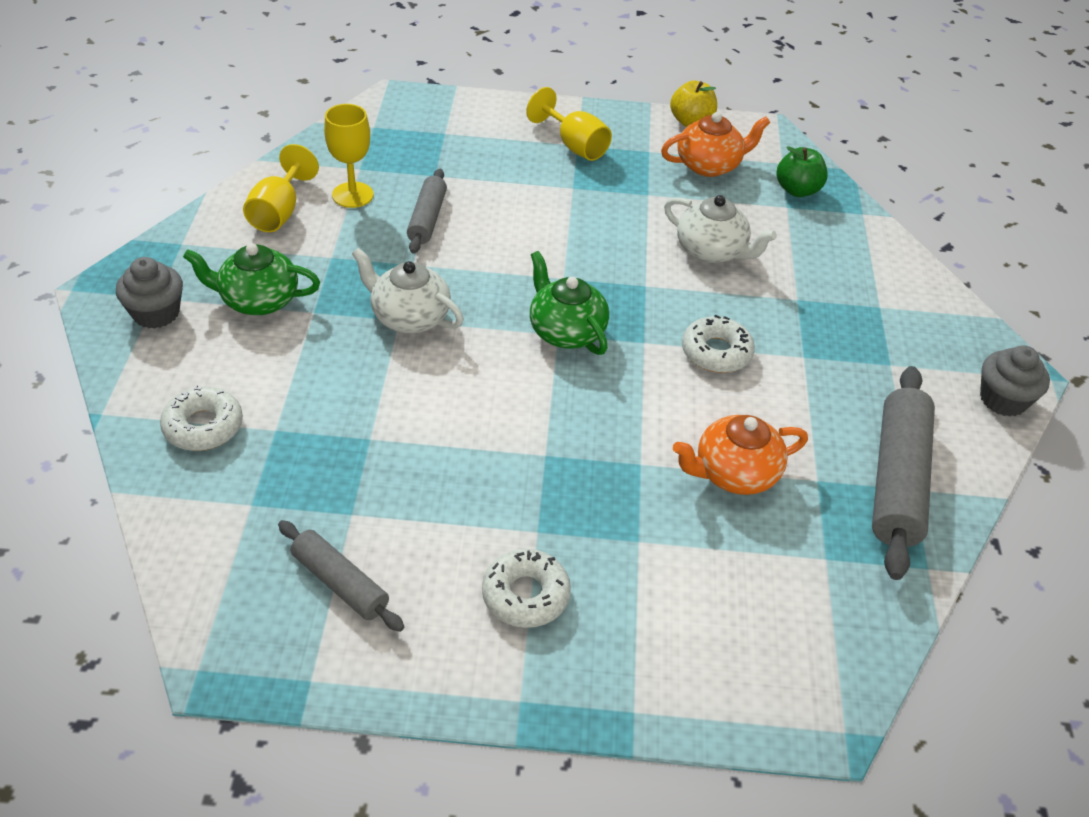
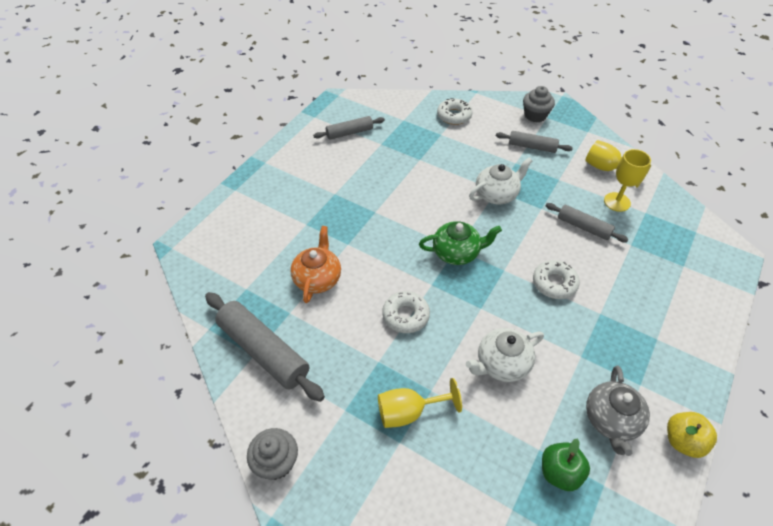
camera: 120 degrees right, 5 degrees up
(258, 300) = (532, 147): green teapot -> grey rolling pin
(525, 595) = (307, 179): white donut -> white donut (554, 283)
(574, 145) = (656, 336): yellow goblet -> yellow goblet (409, 412)
(709, 165) = (611, 420): orange teapot -> grey teapot

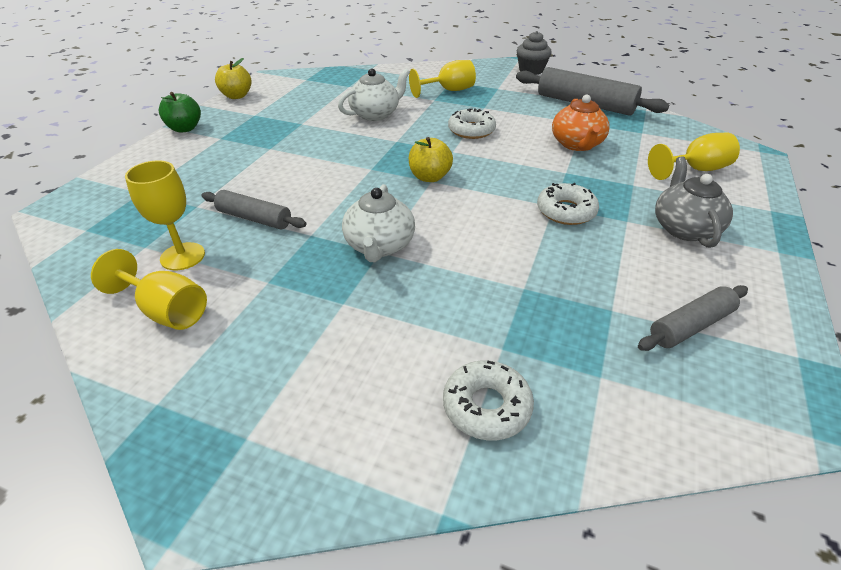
camera: 170 degrees right, 10 degrees down
(246, 233) = (695, 170): none -> yellow goblet
(457, 252) = (429, 177): green teapot -> yellow apple
(497, 194) = (379, 246): white teapot -> white teapot turned 45 degrees counterclockwise
(532, 147) = (304, 342): grey rolling pin -> none
(535, 115) = (277, 440): grey cupcake -> none
(554, 283) = (313, 164): white donut -> white donut (566, 211)
(559, 472) = (336, 80): green apple -> green apple (185, 128)
(611, 420) = (289, 99): grey teapot -> grey teapot (684, 228)

